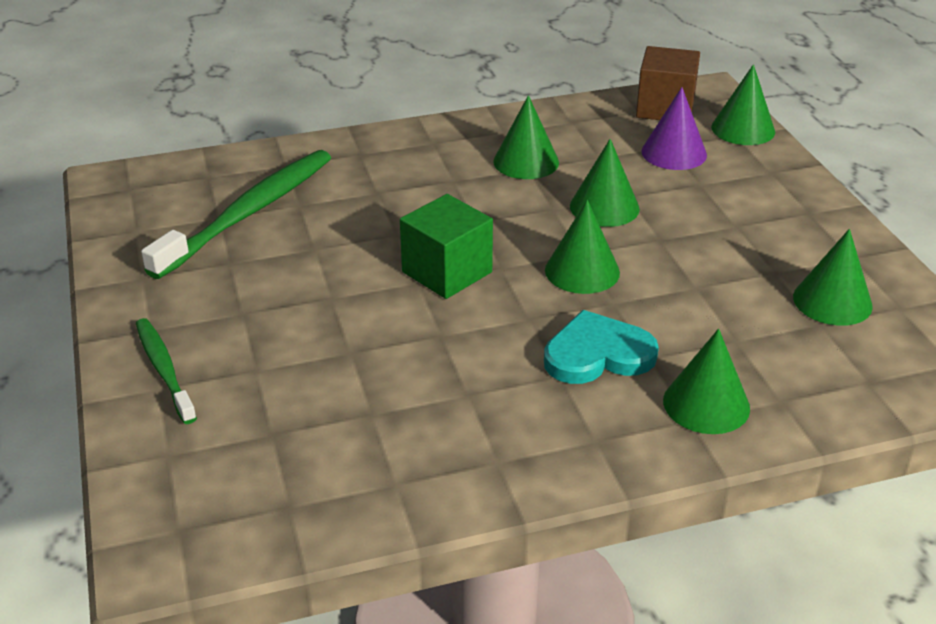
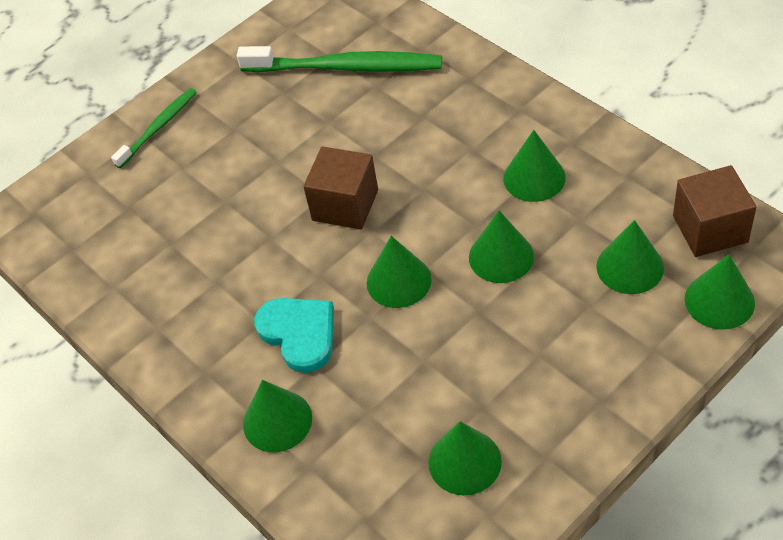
camera: 70 degrees right, 15 degrees up
(447, 272) = (345, 205): green cube -> brown cube
(674, 153) = (630, 267): purple cone -> green cone

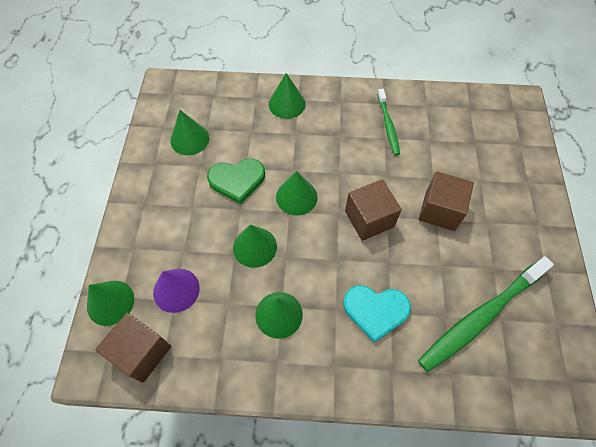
camera: 130 degrees right, 10 degrees up
(159, 127) = (526, 193): green toothbrush -> green toothbrush (388, 126)
(263, 166) = (440, 210): none -> brown cube
(299, 334) = (317, 141): turquoise heart -> turquoise heart (375, 311)
(451, 351) = (237, 180): none -> green heart
(630, 267) = (176, 290): green cone -> purple cone

